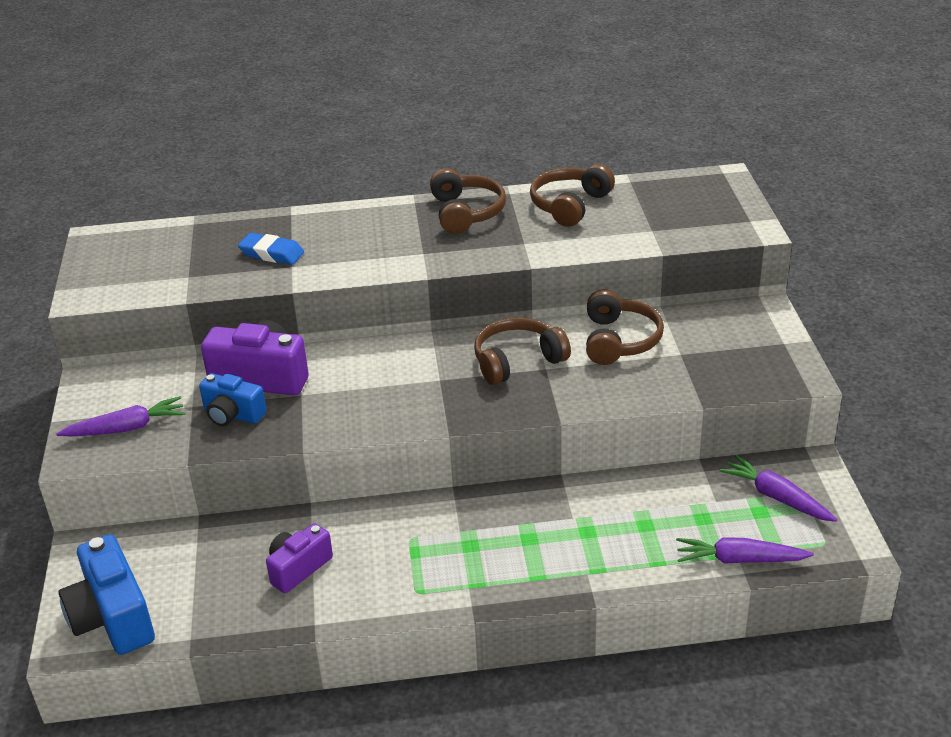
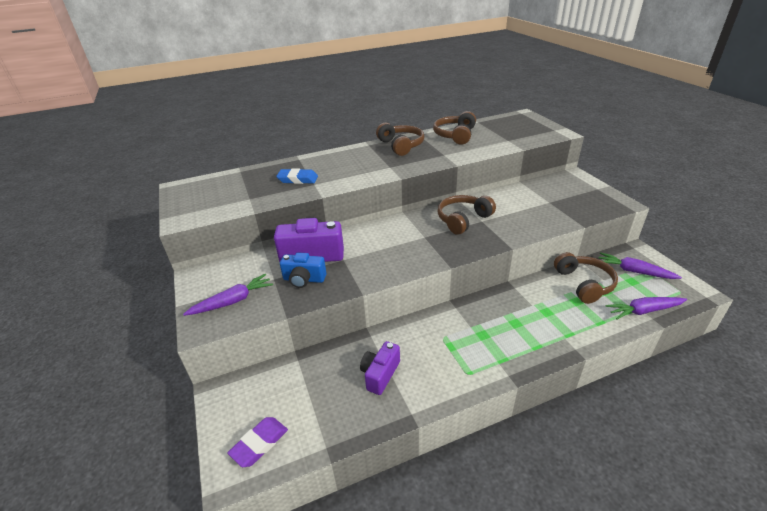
camera: 15 degrees left, 0 degrees up
(113, 618) = (259, 444): blue camera -> purple eraser
(619, 340) = (511, 200): brown headphones -> brown headphones (584, 284)

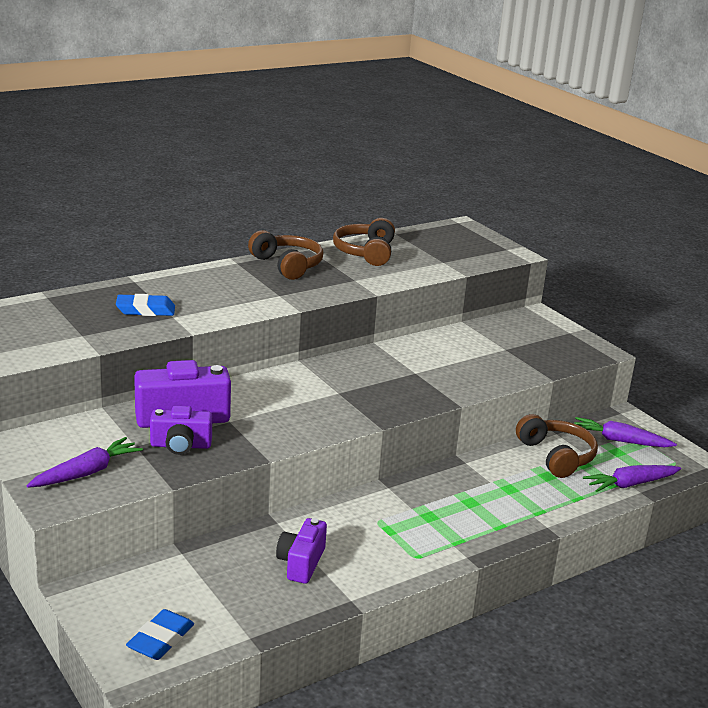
camera: 15 degrees left, 10 degrees down
(259, 444) = (161, 639): purple eraser -> blue eraser
(304, 279) = (180, 445): blue camera -> purple camera
(463, 220) = (389, 371): brown headphones -> none

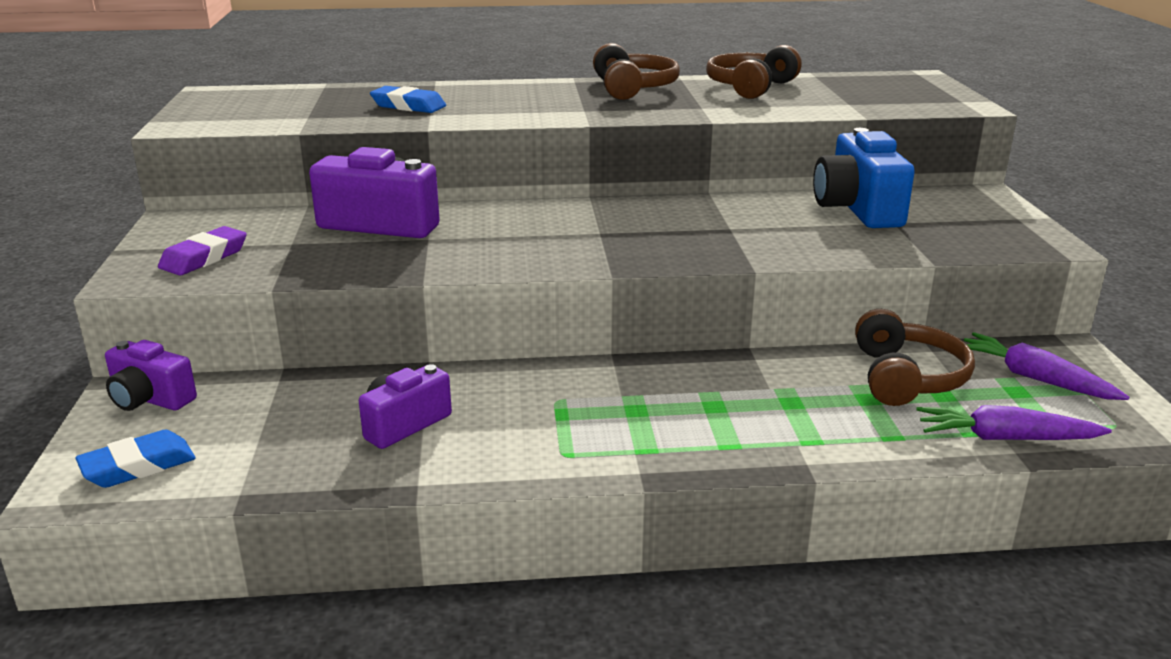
camera: 30 degrees right, 0 degrees up
(86, 472) = (204, 258): purple carrot -> purple eraser
(180, 445) = (340, 251): purple camera -> purple camera (150, 399)
(476, 341) = (857, 209): none -> blue camera

